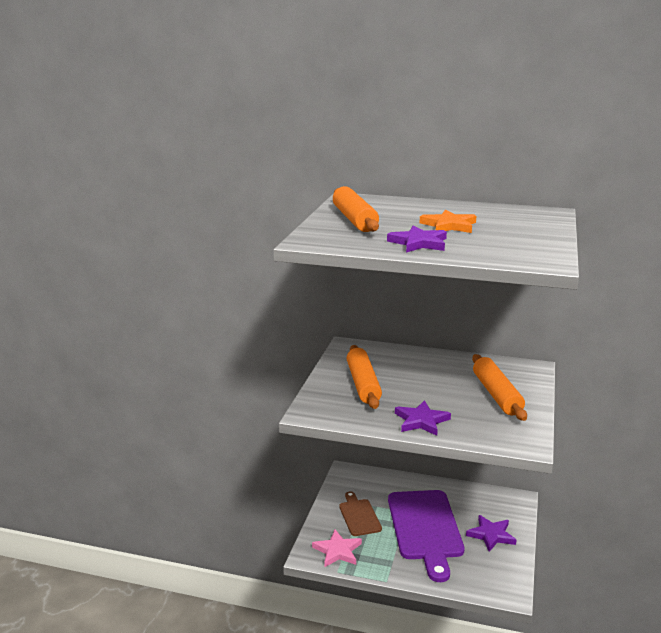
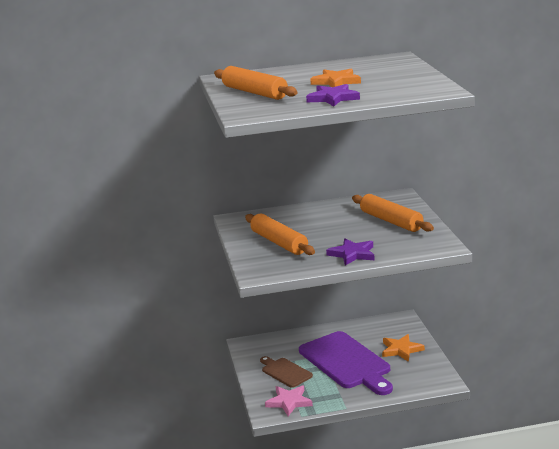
camera: 25 degrees left, 0 degrees up
(491, 535) = (401, 350): purple star -> orange star

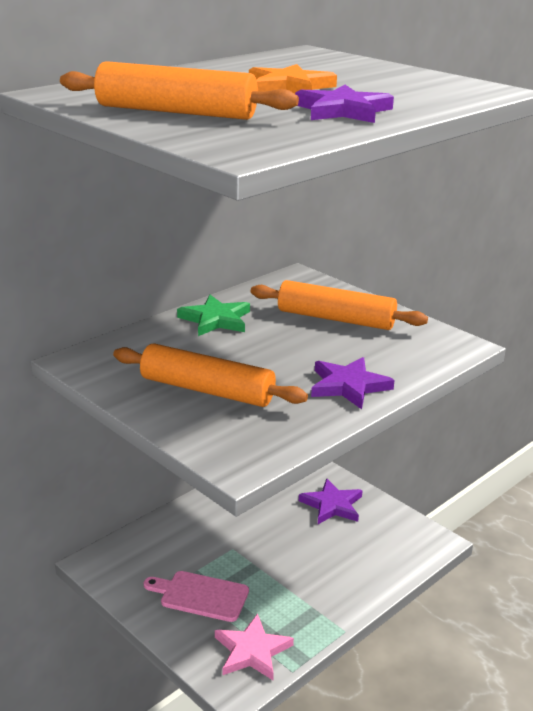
camera: 35 degrees left, 5 degrees up
(285, 372) = (200, 595): brown cutting board -> pink cutting board
(324, 211) = (215, 320): none -> green star
(346, 362) = (277, 549): purple cutting board -> none
(401, 350) = (332, 505): orange star -> purple star

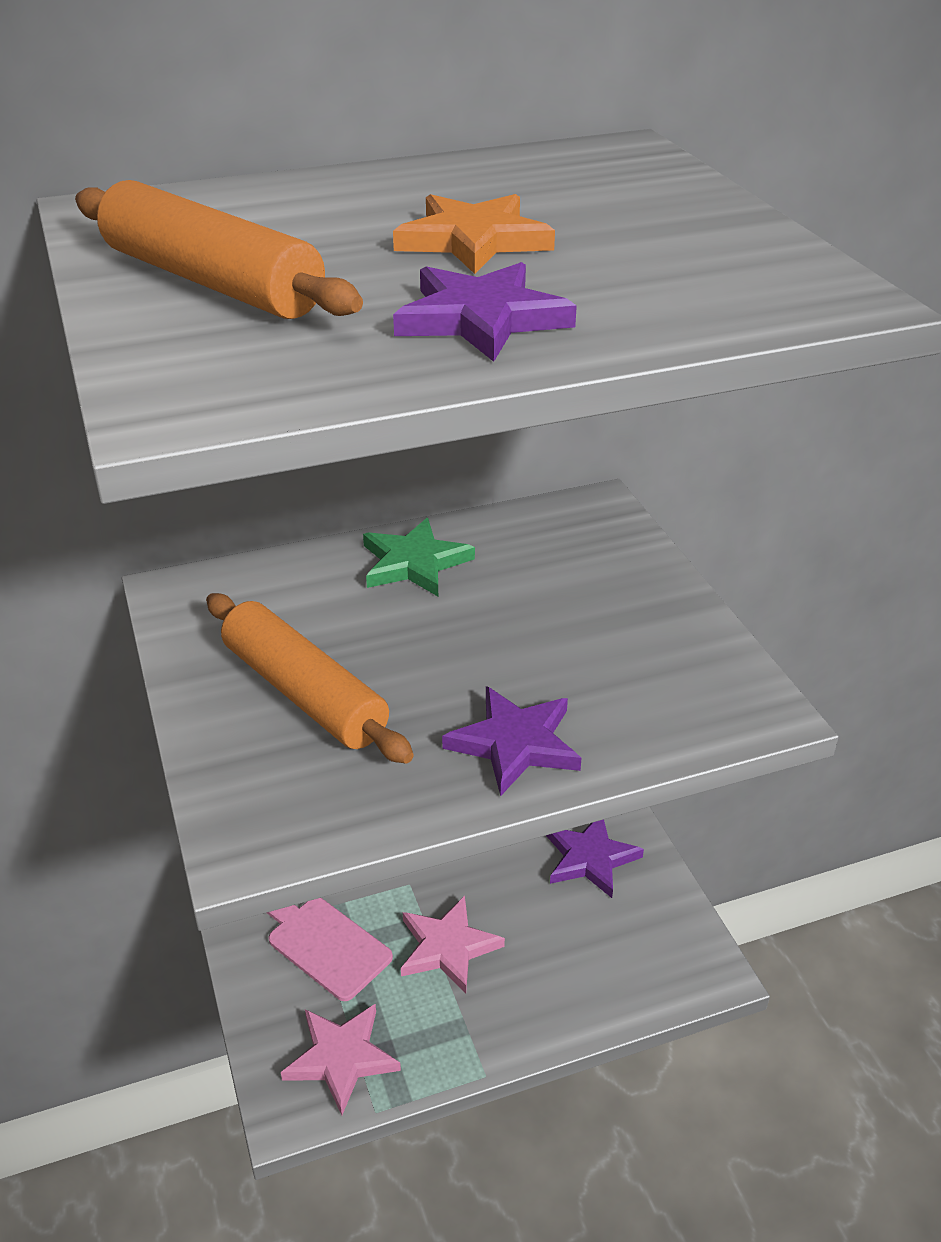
camera: 25 degrees right, 10 degrees up
(278, 574) = (447, 947): none -> pink star
(336, 319) = (595, 604): orange rolling pin -> none

